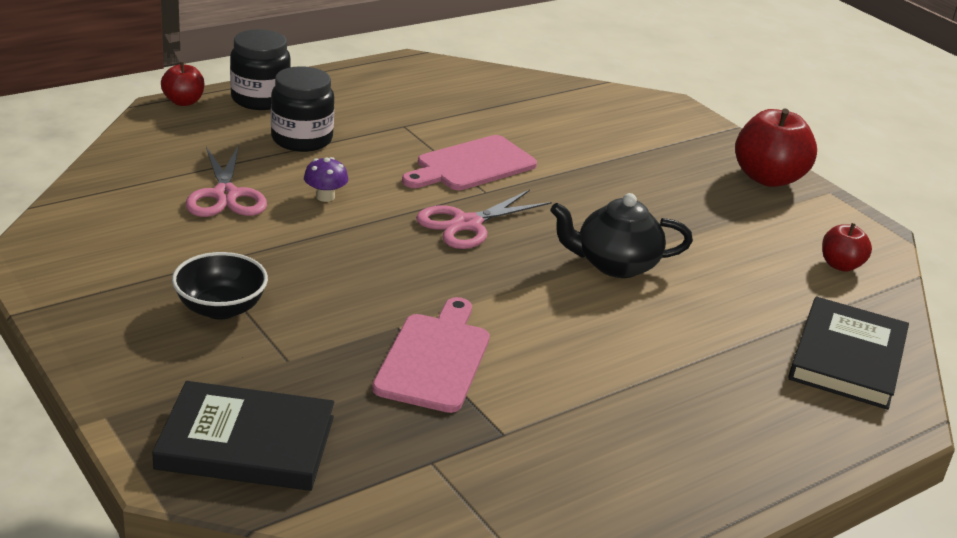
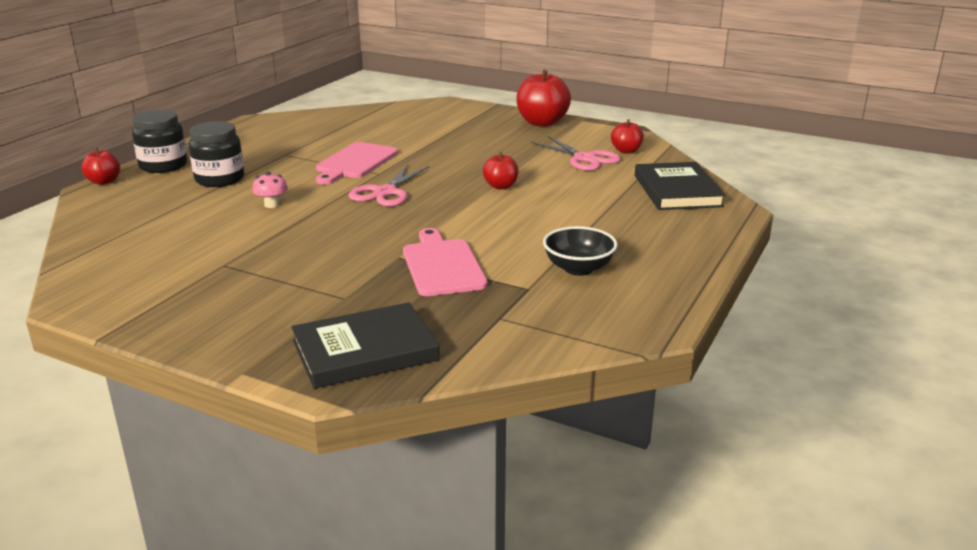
camera: 25 degrees left, 5 degrees down
(220, 308) = (263, 285): black bowl -> black bowl (578, 268)
(225, 195) = (196, 224): pink scissors -> pink scissors (584, 158)
(325, 196) = (271, 205): purple mushroom -> pink mushroom
(615, 265) = (500, 186): black teapot -> red apple

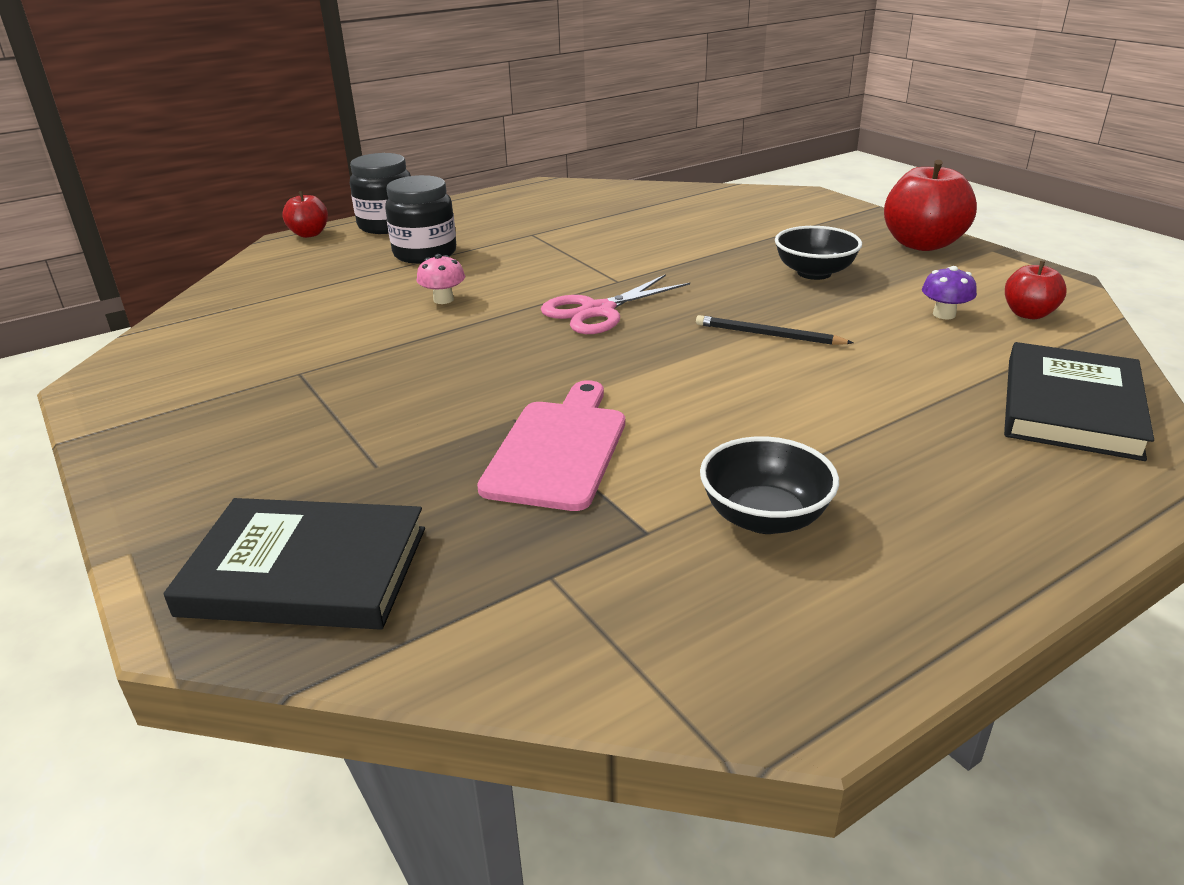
camera: 30 degrees right, 5 degrees up
(355, 162) = (603, 260): pink cutting board -> none
(495, 148) = (814, 273): none -> black bowl
(500, 186) = (768, 335): red apple -> black pencil
(584, 158) = (944, 314): pink scissors -> purple mushroom

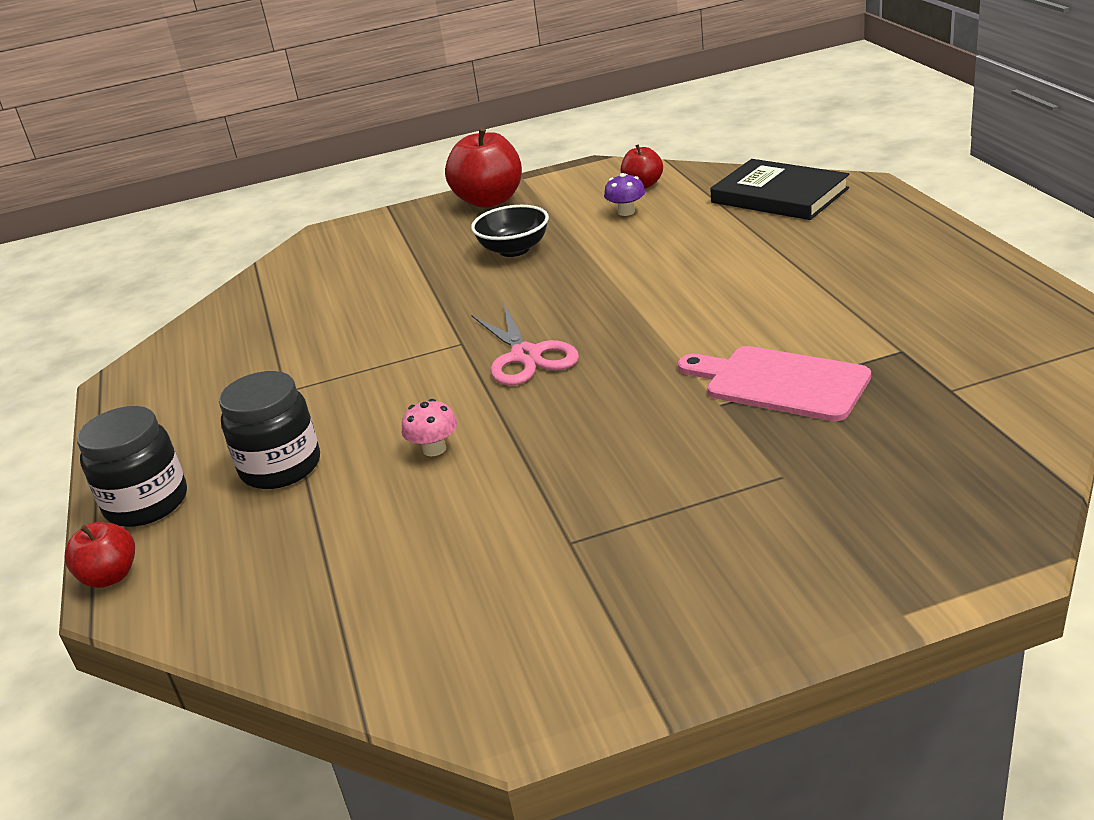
camera: 70 degrees left, 0 degrees up
(305, 570) = (938, 502): black book -> none
(764, 517) = (890, 307): black bowl -> none
(768, 335) = (623, 281): black pencil -> none

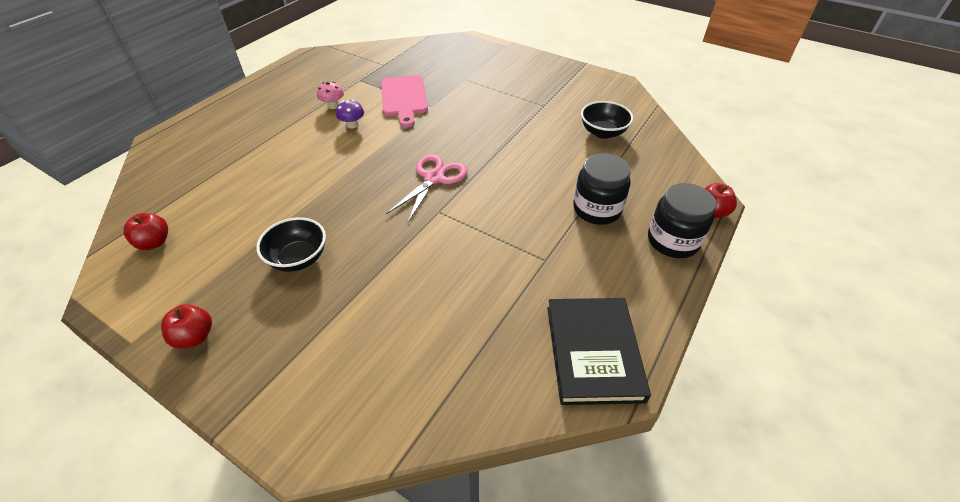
camera: 135 degrees left, 15 degrees up
(401, 573) = (603, 132): none -> black bowl
(434, 449) = (532, 166): pink mushroom -> pink mushroom (333, 106)
(489, 201) = (194, 337): red apple -> red apple, size x0.55
(626, 212) = (213, 228): purple mushroom -> purple mushroom (352, 125)
(779, 195) = (177, 166): black book -> black book (593, 352)

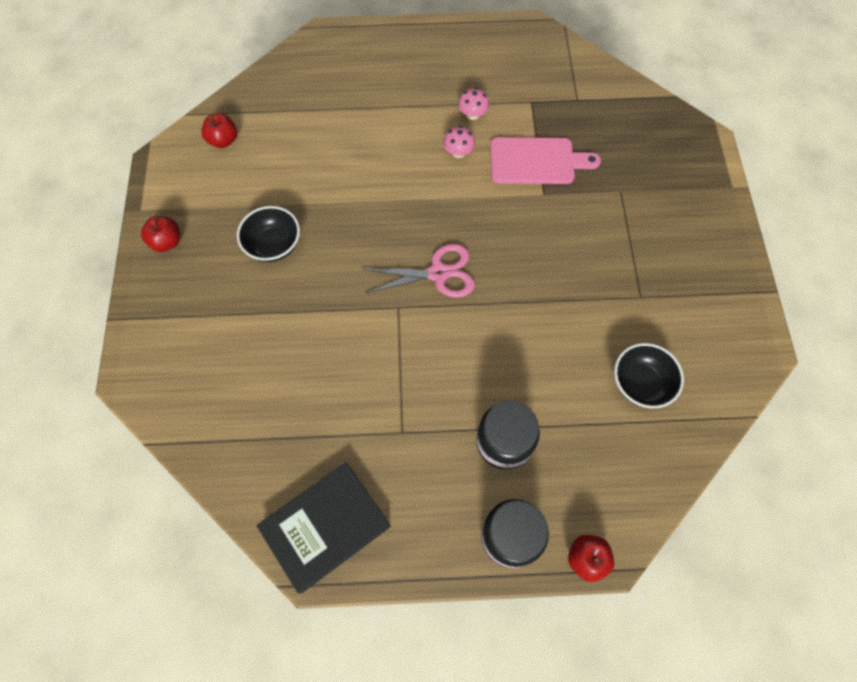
camera: 55 degrees right, 20 degrees up
(352, 125) = (458, 152): purple mushroom -> pink mushroom
(404, 98) = (536, 161): pink cutting board -> pink cutting board turned 135 degrees counterclockwise

